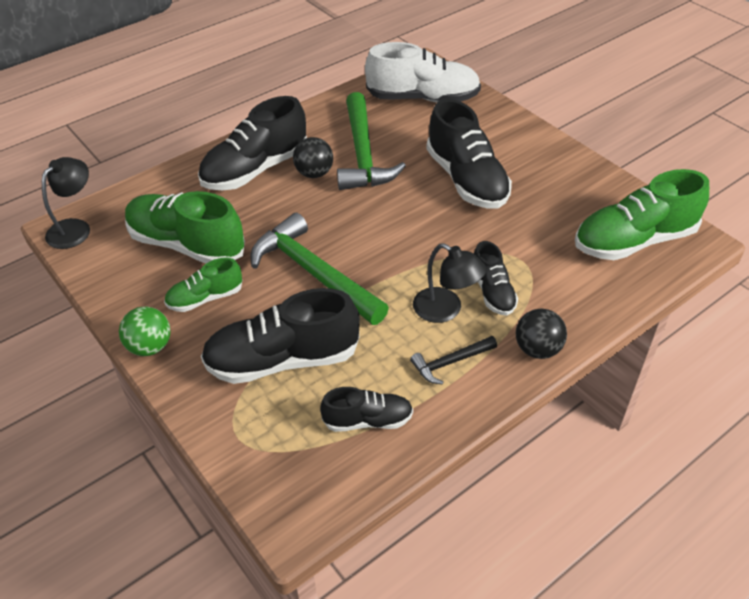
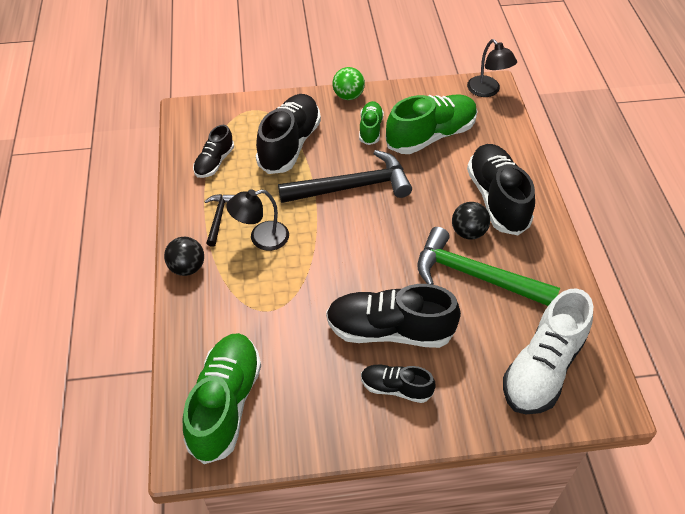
camera: 120 degrees right, 5 degrees up
(314, 273) = (352, 187): green hammer -> black hammer
(492, 292) = (255, 273): black shoe -> black shoe (396, 388)

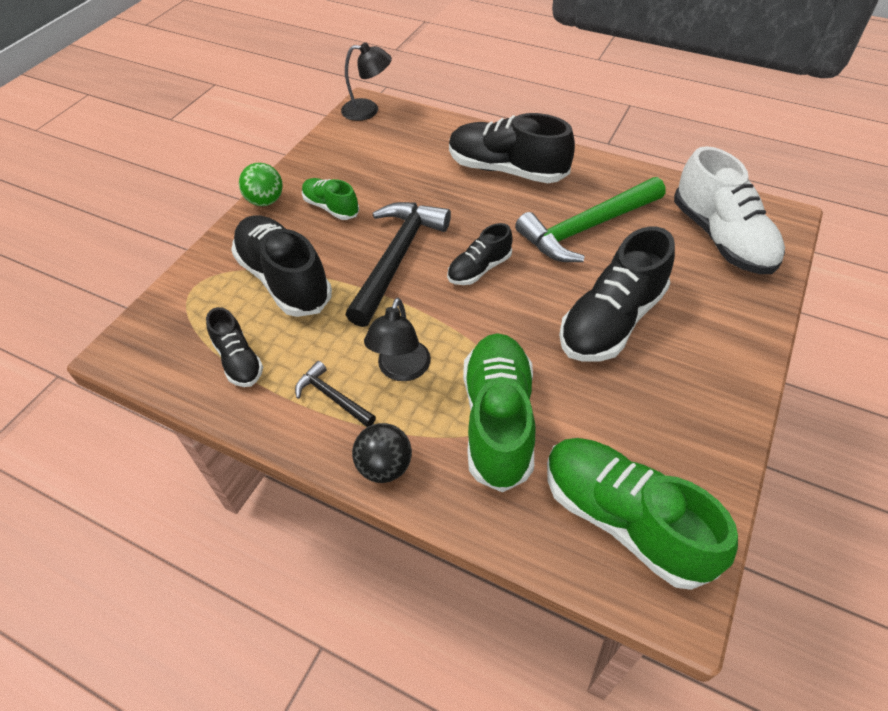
camera: 55 degrees left, 0 degrees up
(396, 388) = (687, 351): black shoe -> black shoe (479, 269)
(431, 136) = (385, 172): green shoe -> green shoe (498, 420)
(468, 232) = (531, 207): black ball -> none

